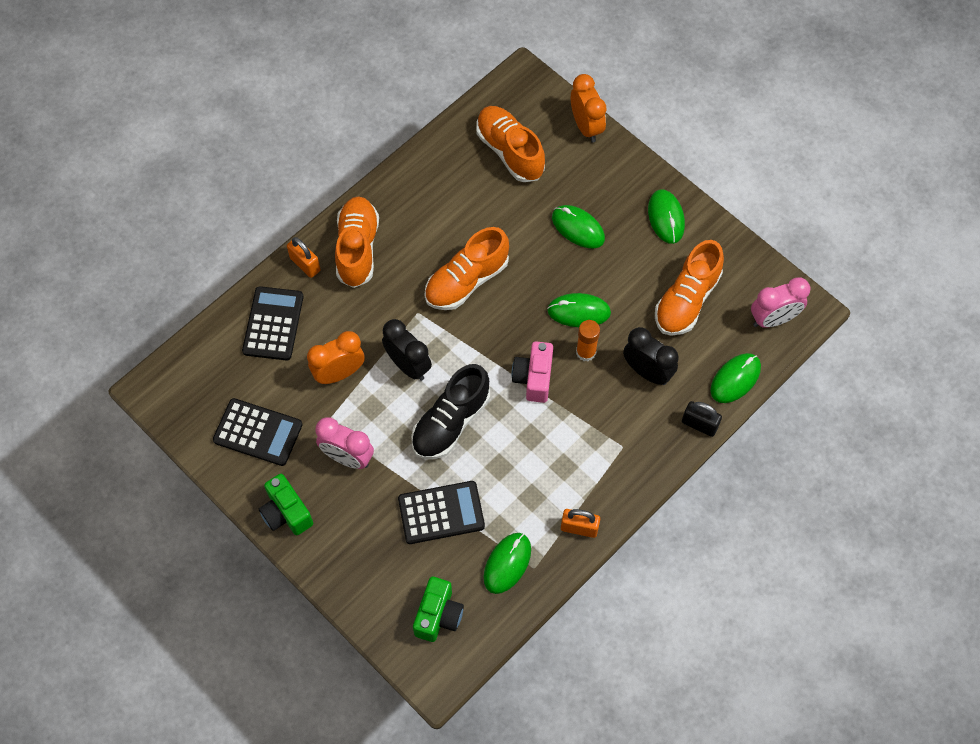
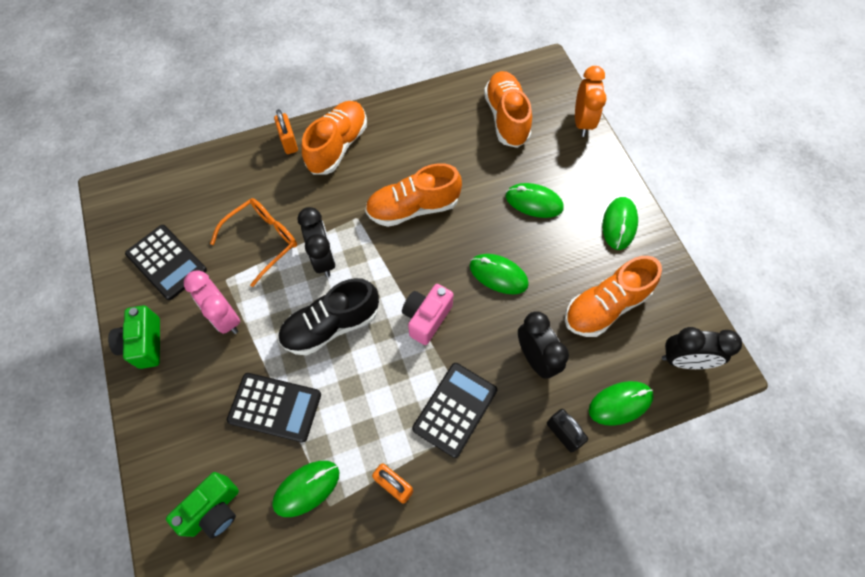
camera: 25 degrees right, 0 degrees up
(273, 324) = (235, 178): black calculator -> black calculator (455, 409)
(339, 373) = (262, 241): orange clock -> orange glasses
(578, 228) = (534, 202): green mouse -> green mouse turned 45 degrees counterclockwise
(586, 352) = (486, 314): orange glue stick -> none
(773, 319) = (684, 360): pink clock -> black clock

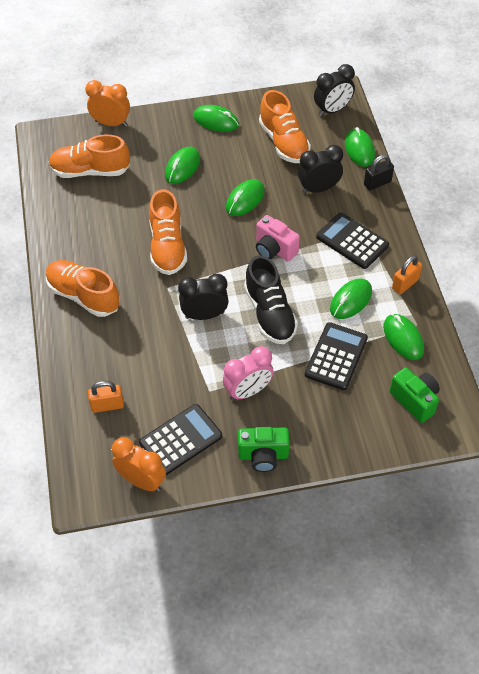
camera: 80 degrees left, 10 degrees down
(122, 236) = (142, 481): none -> orange clock
(262, 241) = (175, 360): orange glasses -> none
(289, 142) = (66, 335): orange padlock -> orange padlock (107, 405)
(359, 416) = (351, 300): none -> green mouse
(684, 360) = (332, 110): black clock -> black clock turned 45 degrees clockwise

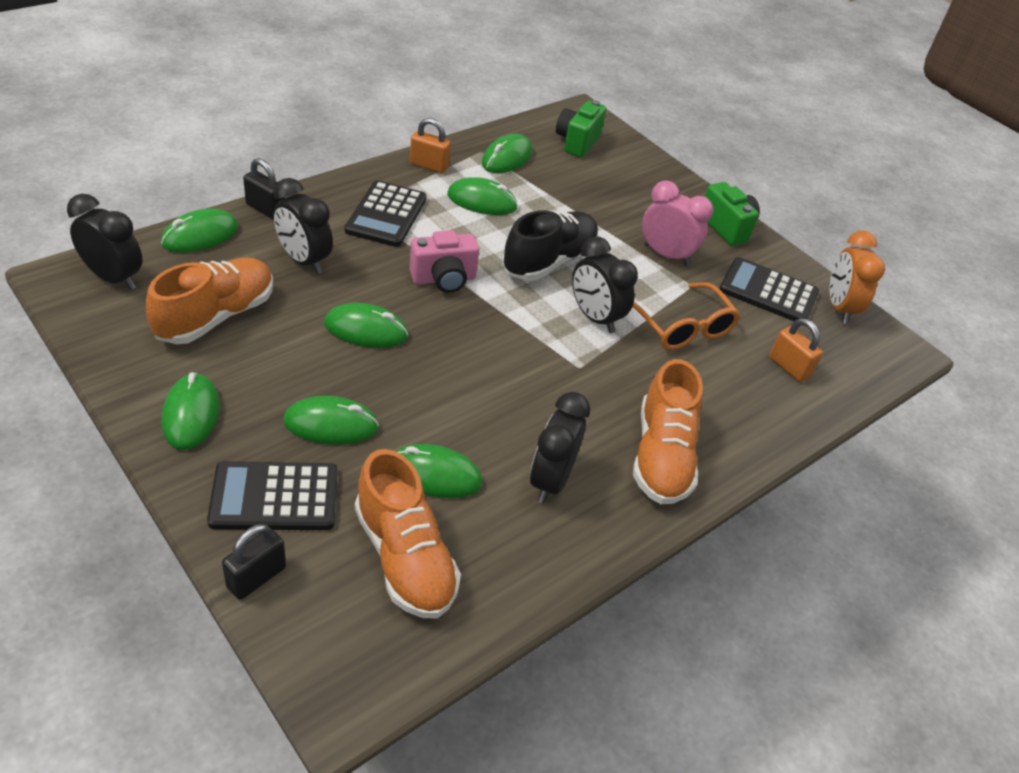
camera: 125 degrees left, 10 degrees down
(98, 240) = (550, 480): none -> black clock
(111, 123) = (256, 577): orange clock -> black padlock
(129, 196) = (434, 475): none -> green mouse
(167, 247) = (509, 390): orange shoe -> none
(173, 361) = (682, 327): none -> orange glasses
(274, 249) = (444, 279): pink camera -> pink camera turned 60 degrees clockwise
(336, 356) = (567, 200): black calculator -> black calculator (274, 497)

